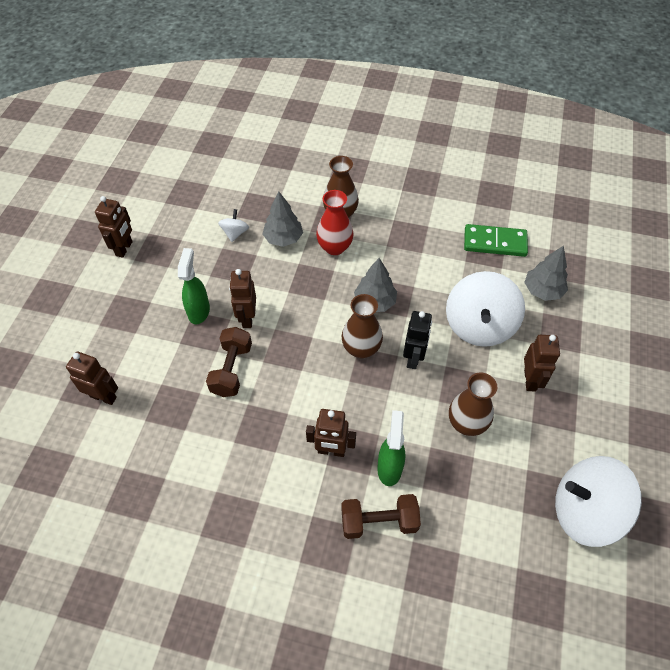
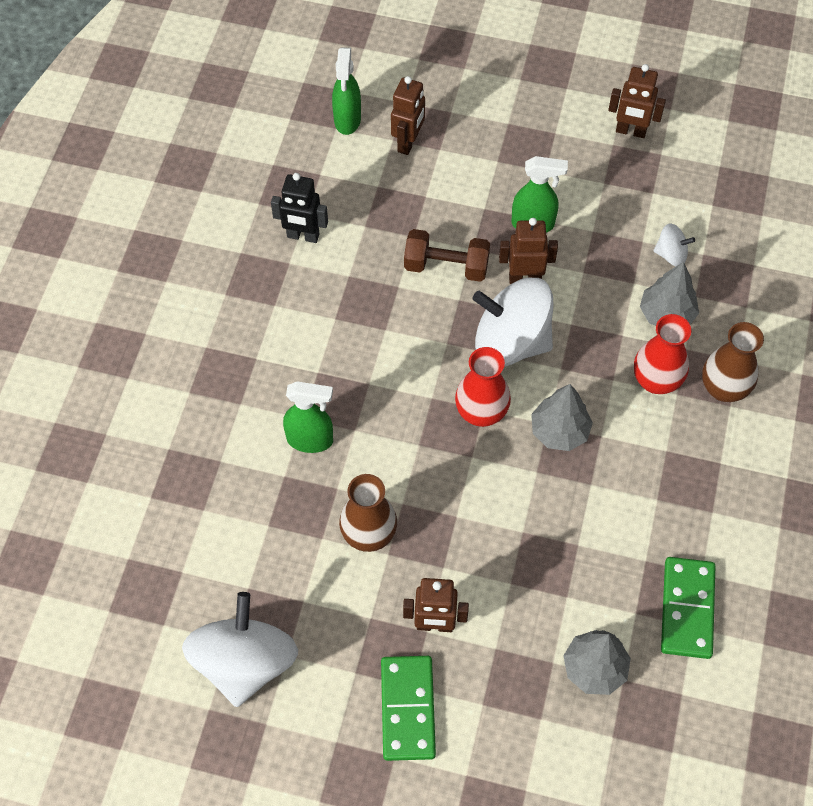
camera: 90 degrees right, 5 degrees up
(68, 446) = (347, 120): none -> green spray bottle
(331, 451) = (334, 377): brown robot -> none
(361, 348) = (481, 412): brown vase -> red vase
(379, 522) = (245, 426): brown dumbbell -> none
(413, 358) = (467, 476): black robot -> black robot (303, 236)
(479, 325) = (525, 567): white spinning top -> white spinning top (511, 342)
(594, 397) = (408, 709): none -> green domino

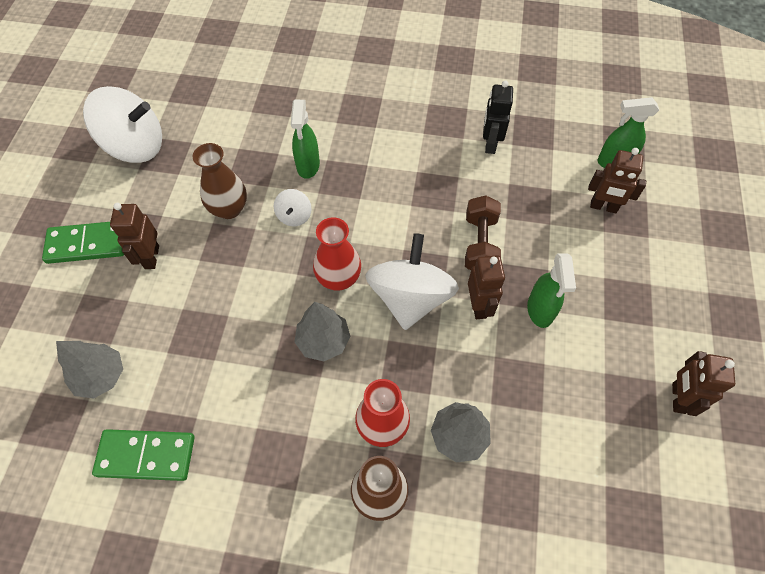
camera: 85 degrees right, 0 degrees up
(671, 254) = (532, 440): white spinning top -> white spinning top (294, 216)

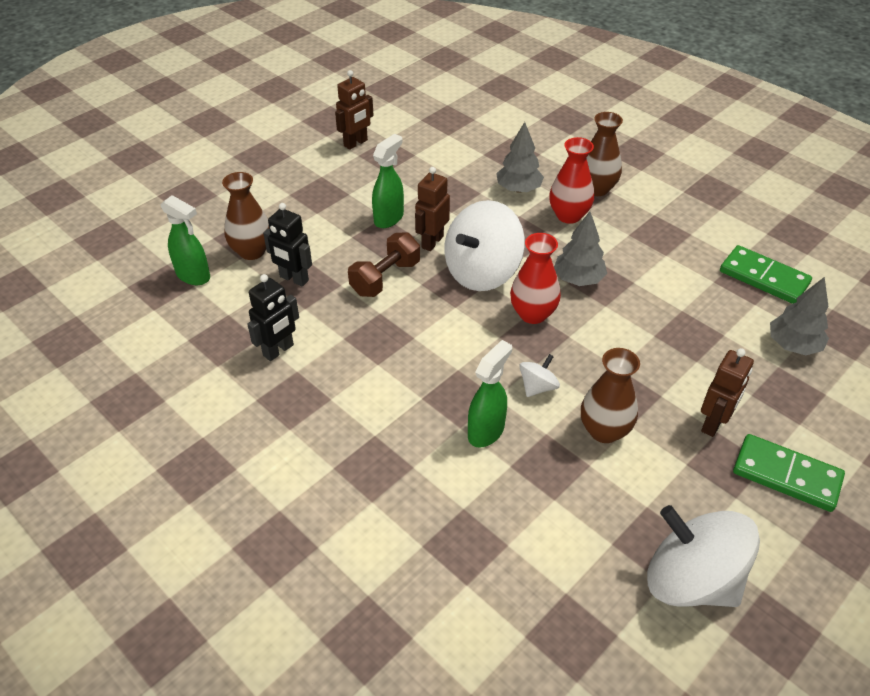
camera: 145 degrees left, 15 degrees down
(544, 202) = (294, 279): none -> black robot
(603, 207) = (252, 251): brown robot -> brown vase

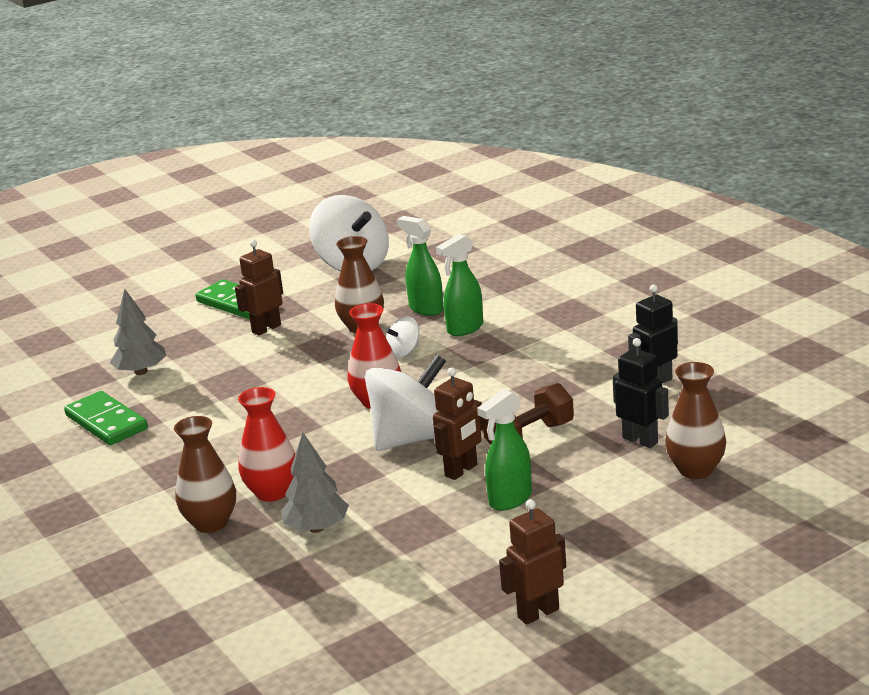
camera: 165 degrees left, 20 degrees down
(194, 276) = (766, 447): green spray bottle -> green spray bottle (425, 309)
(578, 279) = (308, 428): grey tree -> none

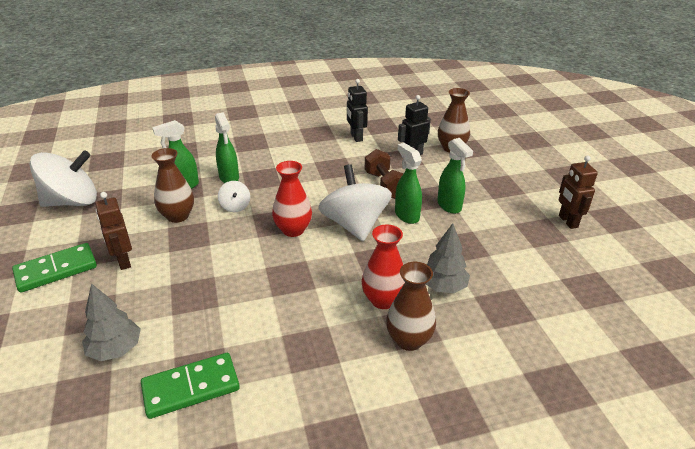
camera: 75 degrees left, 10 degrees up
(461, 470) = (406, 215): brown robot -> green spray bottle

